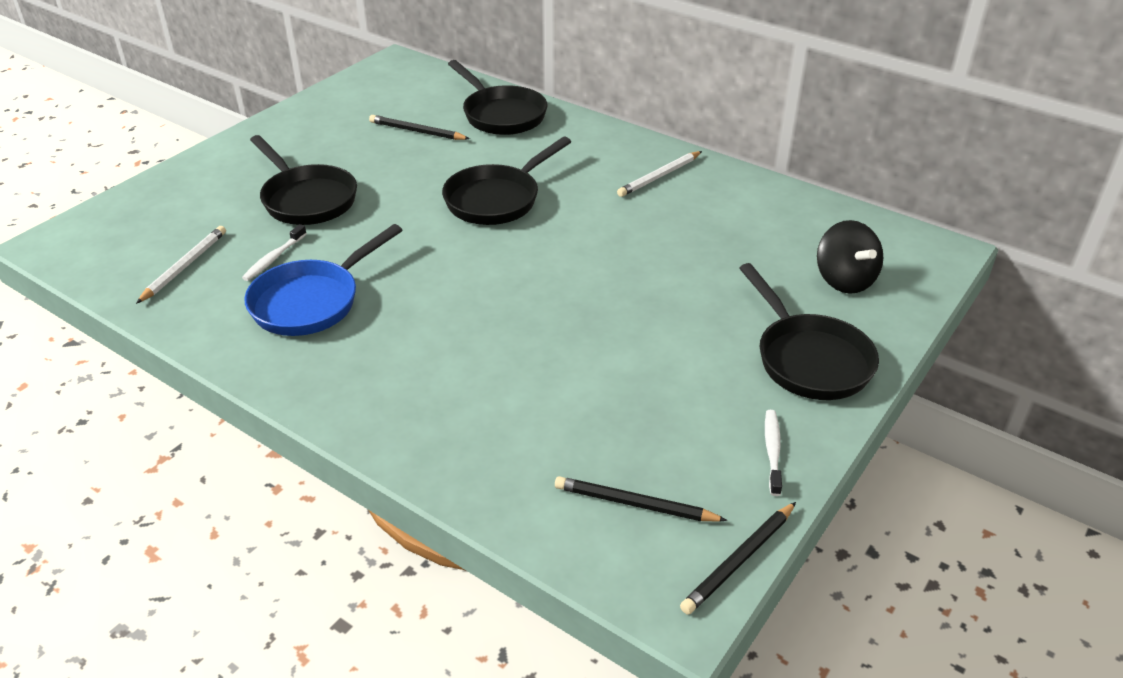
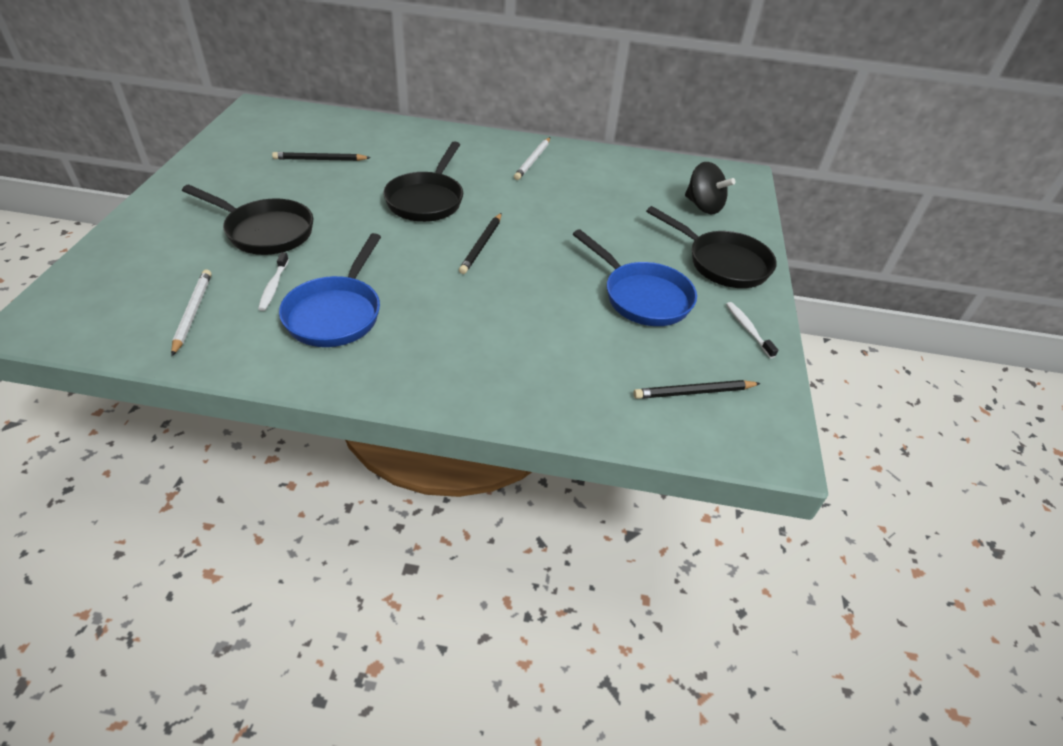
camera: 30 degrees left, 5 degrees up
(501, 115) = (379, 135): black pan -> none
(664, 373) = (642, 296): none -> blue pan
(739, 560) = (784, 407): black pencil -> black pencil (481, 245)

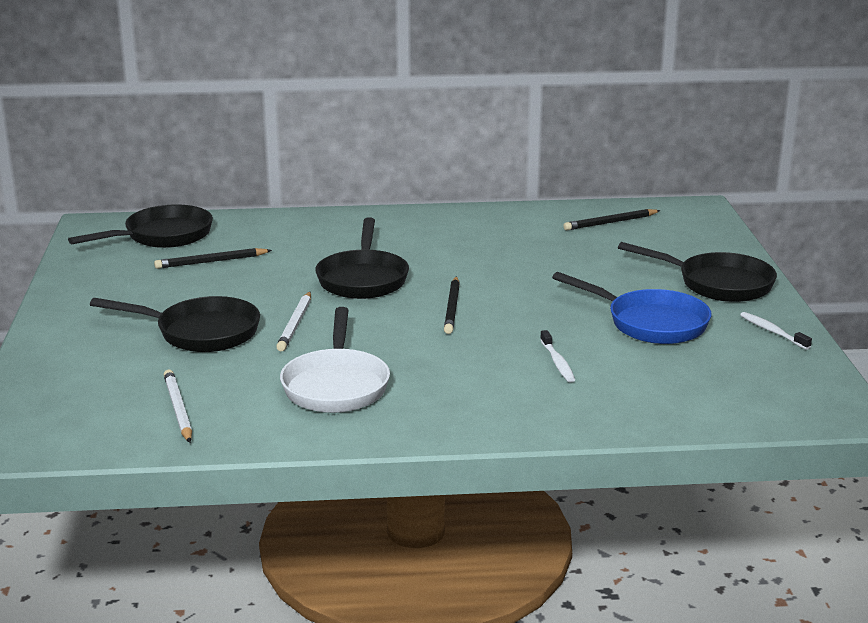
camera: 10 degrees left, 20 degrees down
(273, 286) = (249, 375): white toothbrush -> white toothbrush (557, 362)
(300, 128) = (162, 236): none -> black pan
(336, 313) = (336, 385): blue pan -> white pan
(533, 160) = (458, 227): white pencil -> white pencil (295, 324)
(694, 392) = (745, 386): black pencil -> black pencil (610, 222)
(703, 206) = (671, 240): black spinning top -> none

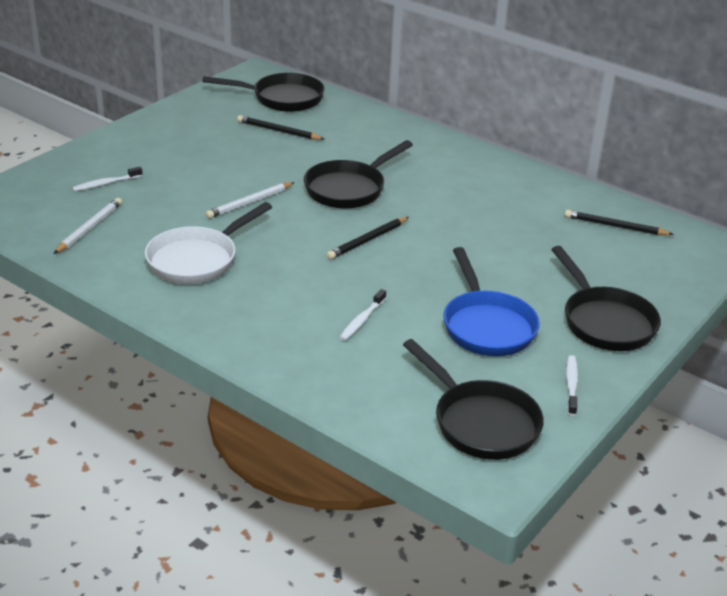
camera: 40 degrees right, 10 degrees up
(119, 368) = (106, 184): none -> white toothbrush
(200, 332) = (187, 181): black pan -> black pan (480, 422)

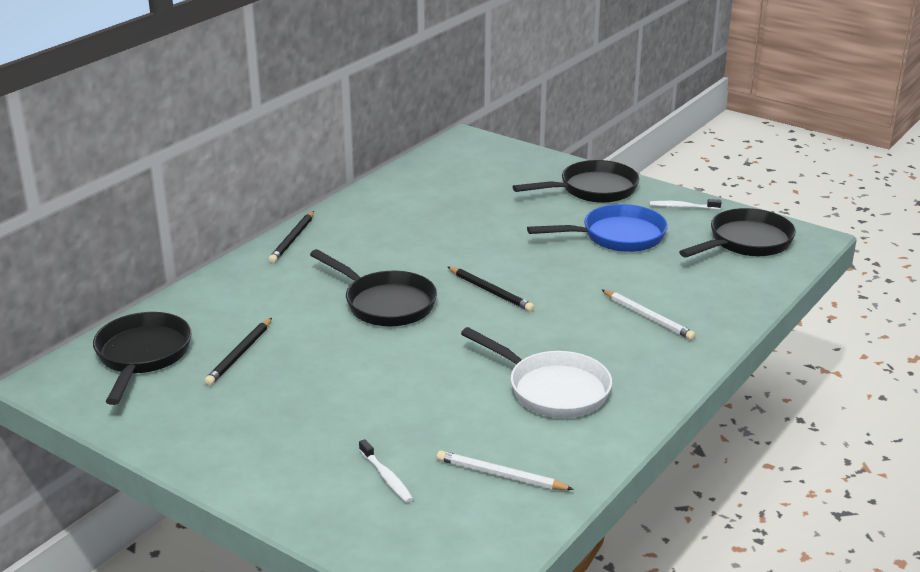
camera: 90 degrees left, 5 degrees down
(249, 202) = (423, 364): white pencil -> white pencil (648, 317)
(362, 320) = (630, 292): white toothbrush -> none
(615, 226) = (442, 176): black pencil -> black pencil (292, 239)

